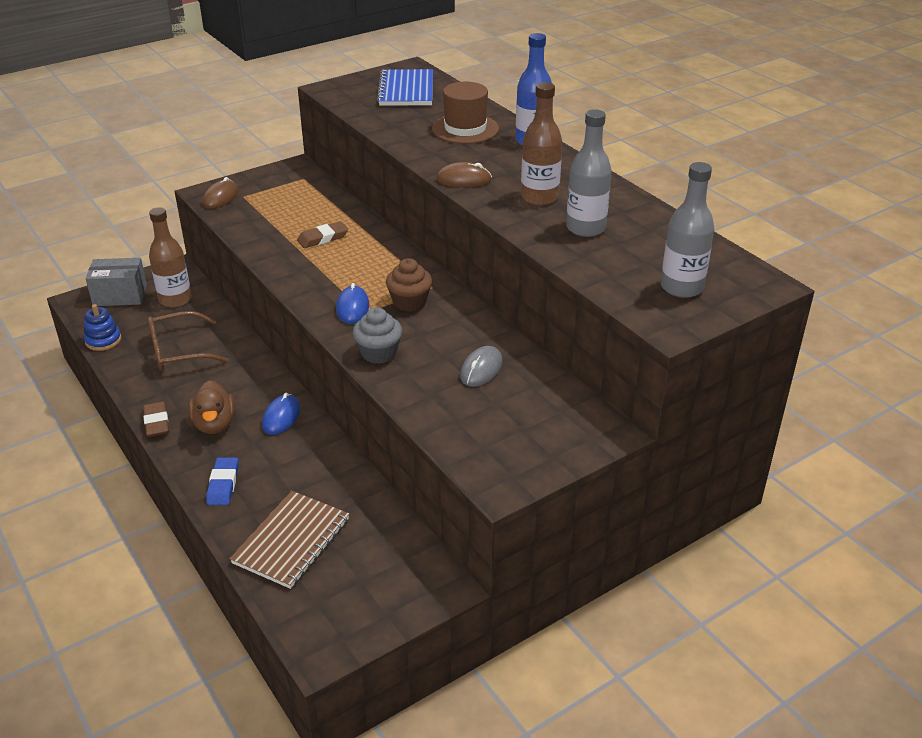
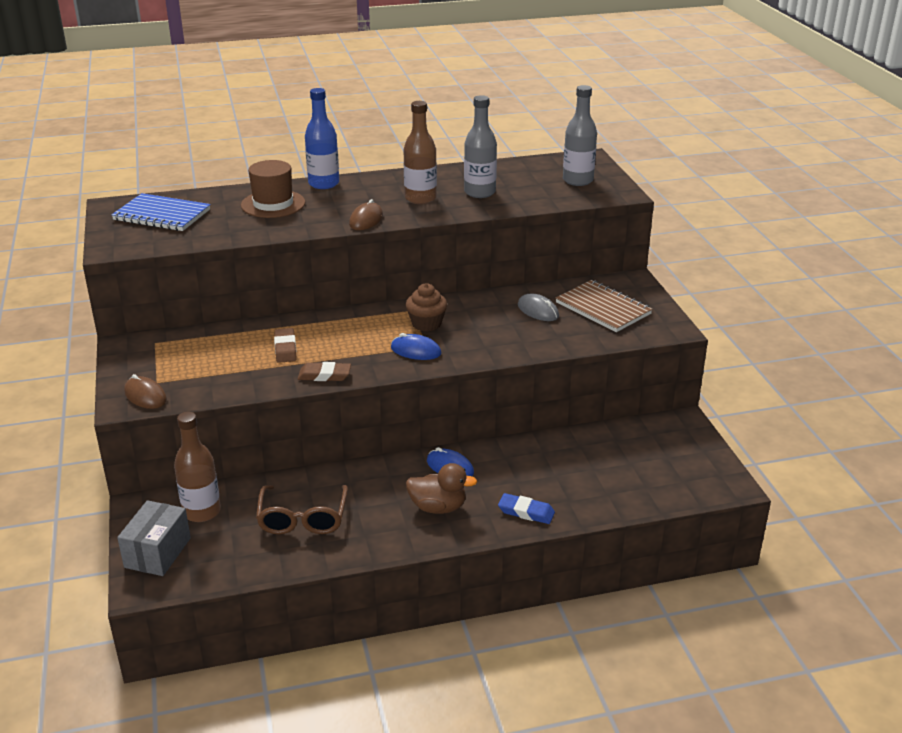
camera: 70 degrees left, 5 degrees down
(103, 340) = (241, 572): blue stacking toy -> none
(156, 422) = (414, 544): brown eraser -> brown eraser (324, 375)
(291, 541) = (612, 483): brown notebook -> brown notebook (603, 308)
(378, 353) = (491, 349): grey cupcake -> none

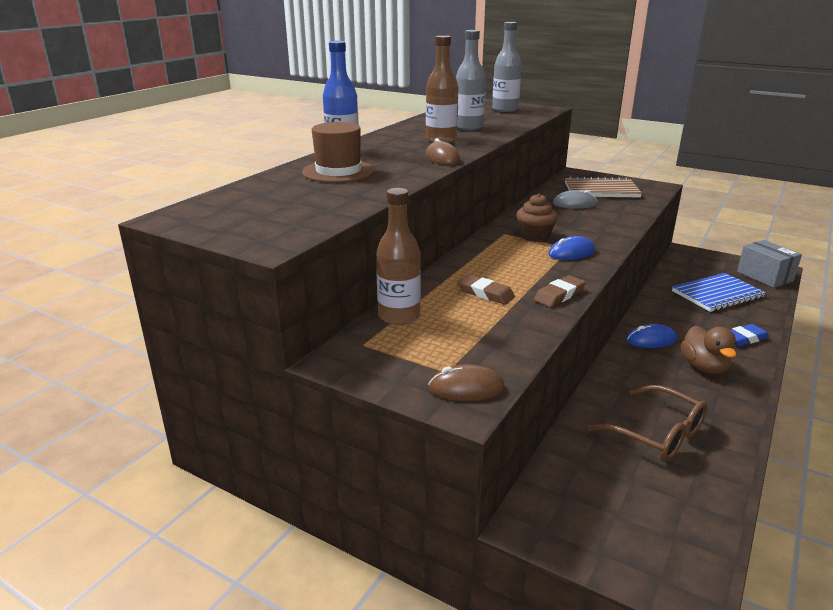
camera: 45 degrees left, 5 degrees down
(158, 552) = (632, 550): grey box -> grey box (765, 276)
(162, 215) = (251, 207): blue notebook -> blue notebook (717, 294)
(202, 511) = (584, 486): brown bottle -> brown bottle (399, 316)
(438, 507) = (704, 367): brown duck -> brown duck turned 120 degrees clockwise

